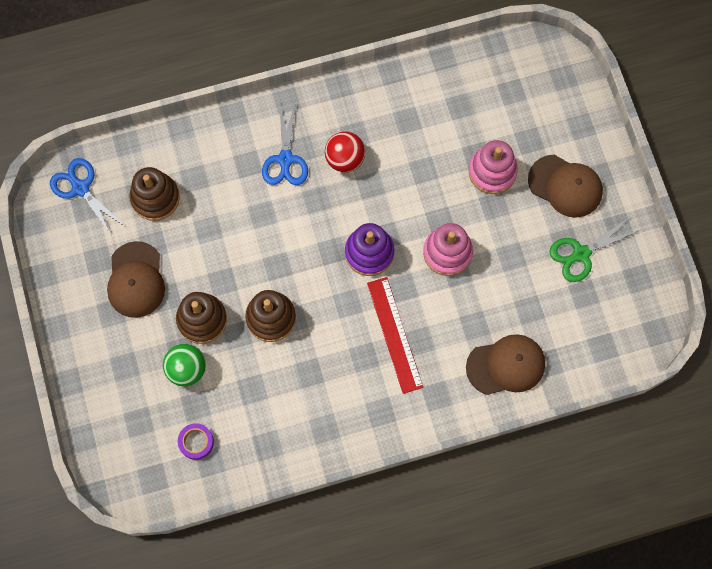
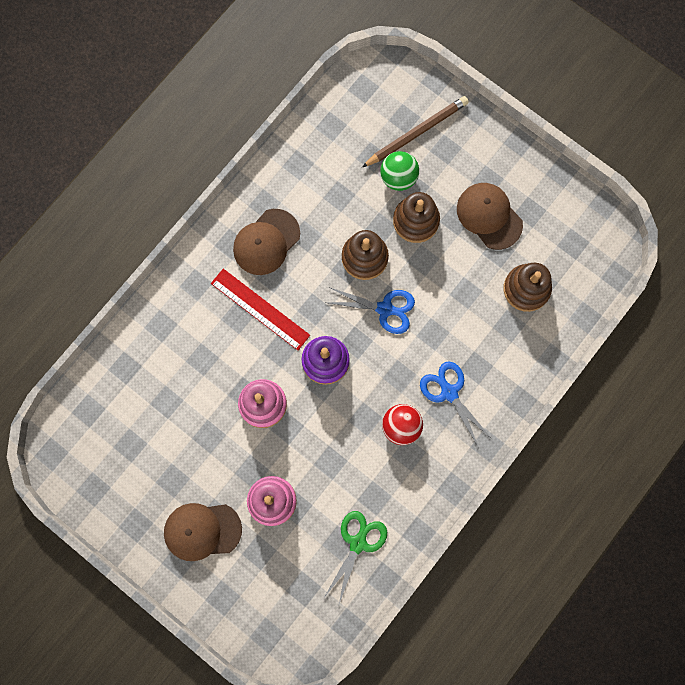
camera: 145 degrees right, 5 degrees up
(80, 188) = (590, 256): blue scissors -> blue scissors (385, 309)
(138, 400) = (416, 133): none -> brown pencil
(196, 442) = (351, 132): purple tape -> none
(506, 365) = (157, 344): brown cap -> brown cap (266, 242)
(581, 254) = (152, 478): green scissors -> green scissors (358, 543)

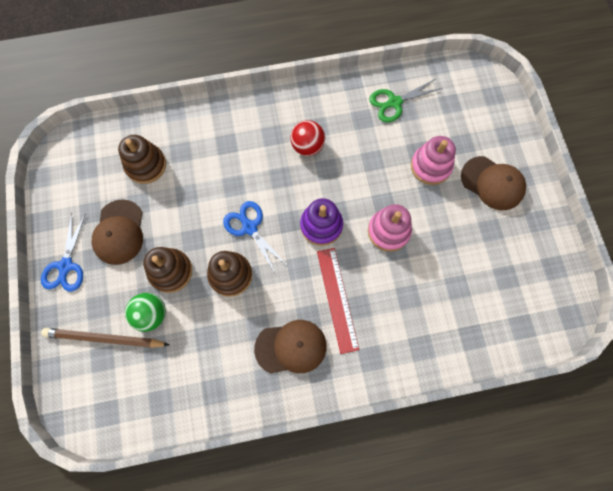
camera: 140 degrees left, 5 degrees down
(449, 392) = (258, 142): blue scissors -> blue scissors (66, 266)

